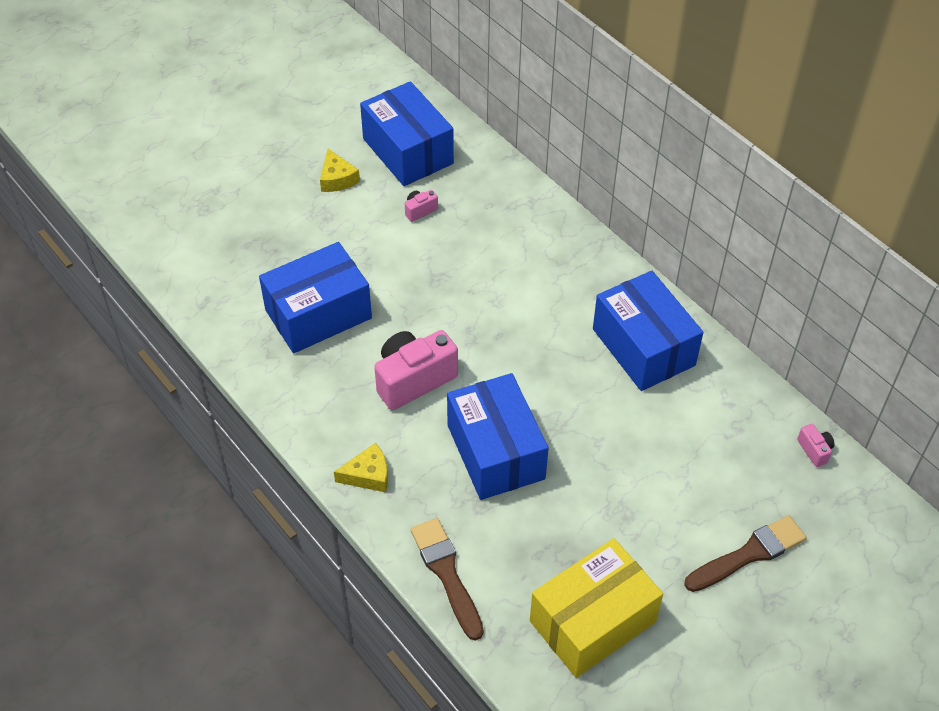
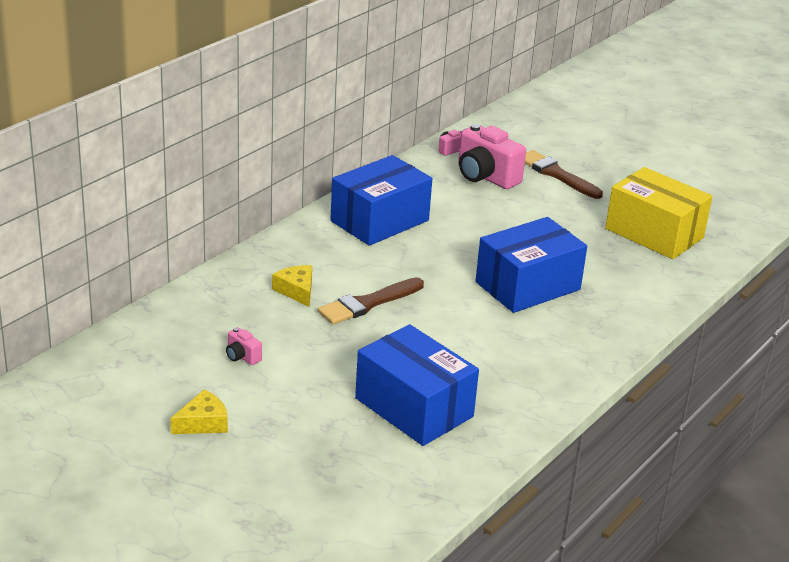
camera: 105 degrees left, 20 degrees down
(368, 475) = (590, 351): yellow cheese -> yellow cheese (296, 291)
(408, 151) = (146, 375): blue box -> none
(413, 380) = (471, 337): pink camera -> pink camera (485, 177)
(446, 573) = (659, 300): brown brush -> brown brush (368, 303)

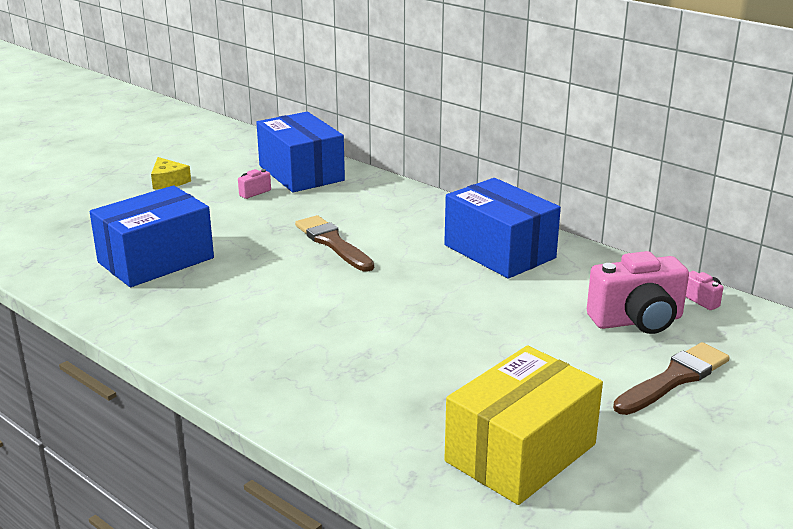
camera: 95 degrees right, 5 degrees down
(296, 291) = (356, 212): yellow cheese -> none
(485, 177) = (637, 321): pink camera -> pink camera turned 150 degrees counterclockwise
(527, 286) = (367, 333): blue box -> blue box (301, 173)

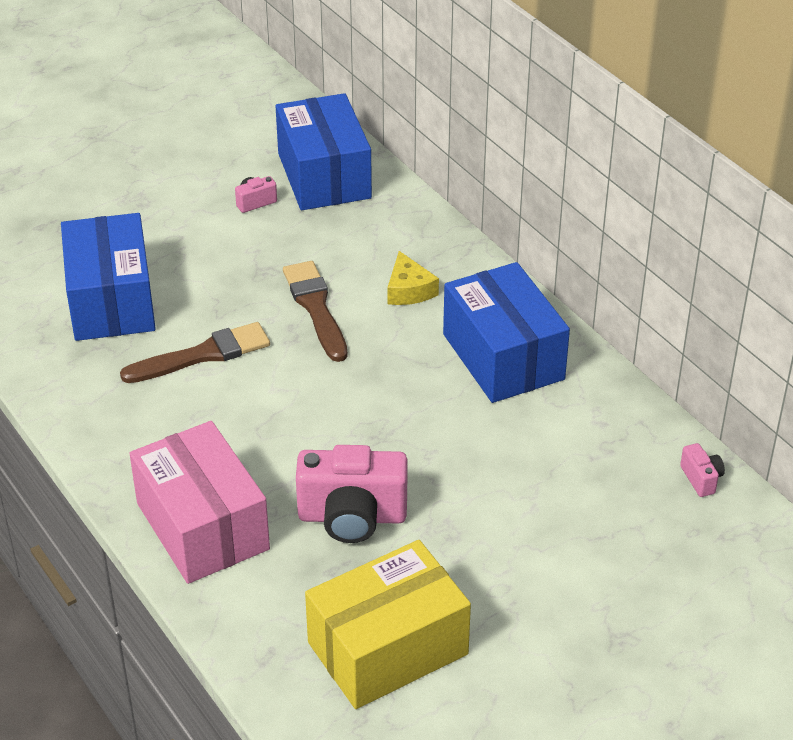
camera: 15 degrees right, 15 degrees up
(156, 260) = (111, 301): blue box -> blue box turned 75 degrees counterclockwise
(168, 181) = (162, 165): yellow cheese -> yellow cheese (409, 290)
(302, 392) = (202, 526): none -> pink box
(637, 321) = (606, 496): pink camera -> pink camera (352, 517)
(674, 378) = (599, 587): brown brush -> brown brush (203, 355)

